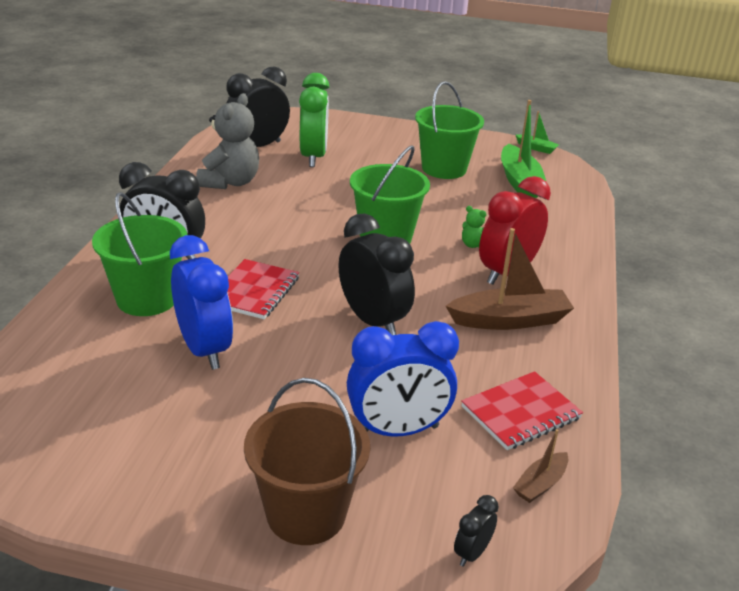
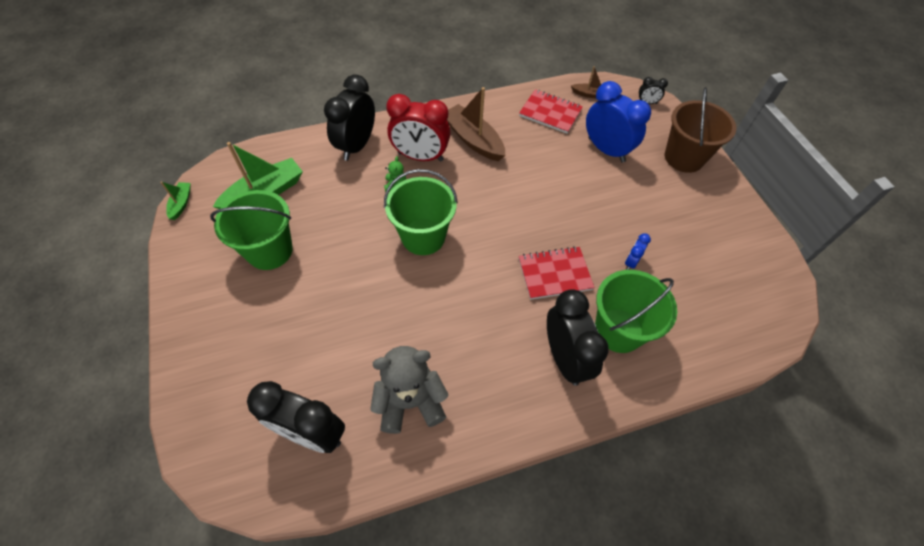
camera: 120 degrees left, 25 degrees up
(204, 349) = (631, 262): blue clock -> blue clock, size x0.45
(313, 157) = (307, 364): green clock -> none
(373, 321) = (529, 198): black clock -> black clock (357, 146)

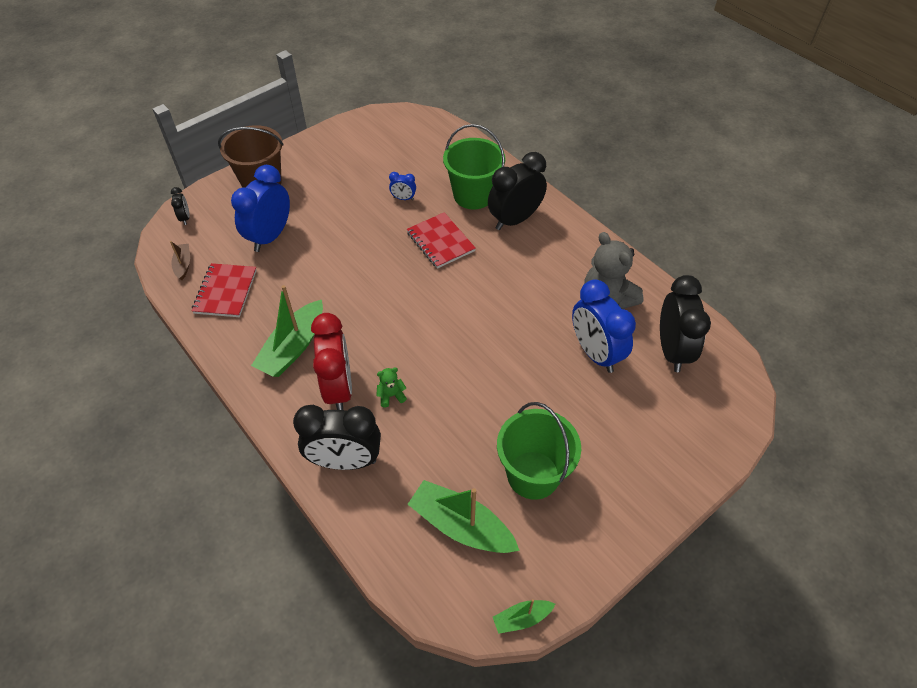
camera: 110 degrees left, 5 degrees down
(351, 353) = (595, 353): none -> blue clock
(423, 237) = (447, 346): green bucket -> none
(473, 140) = (293, 347): brown boat -> green boat

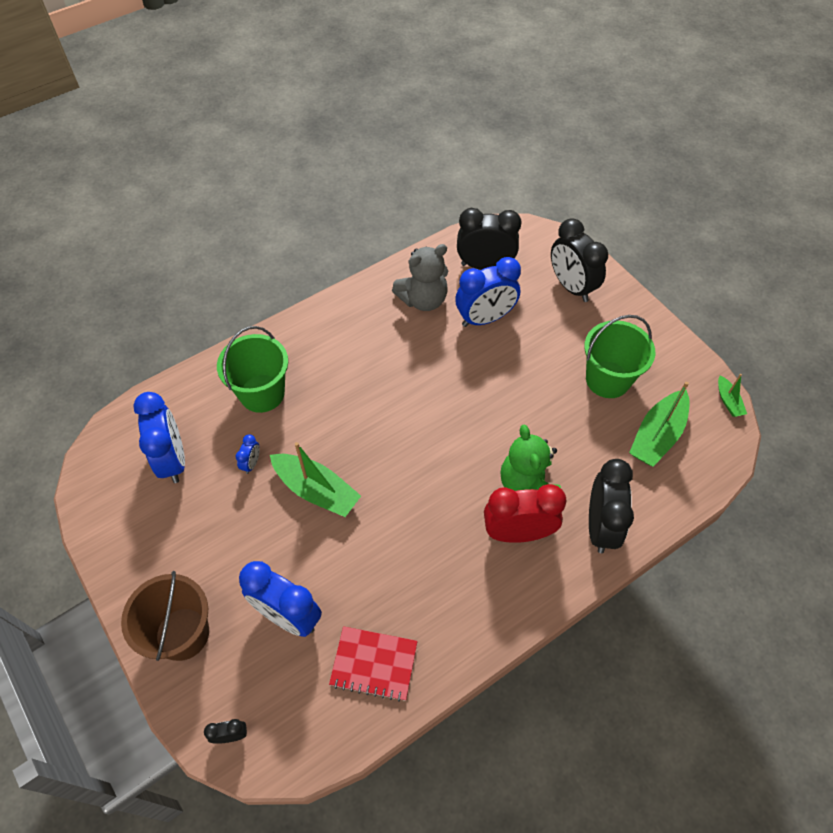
camera: 85 degrees left, 5 degrees up
(183, 265) = (320, 725): brown boat -> none
(293, 347) = (464, 580): green boat -> green boat (316, 490)
(391, 395) = (527, 484): green teddy bear -> green teddy bear, size x2.25
(404, 154) = (173, 460): none -> blue clock
(440, 242) = (328, 430): red notebook -> none
(515, 220) = (307, 359): black clock -> black clock (571, 287)

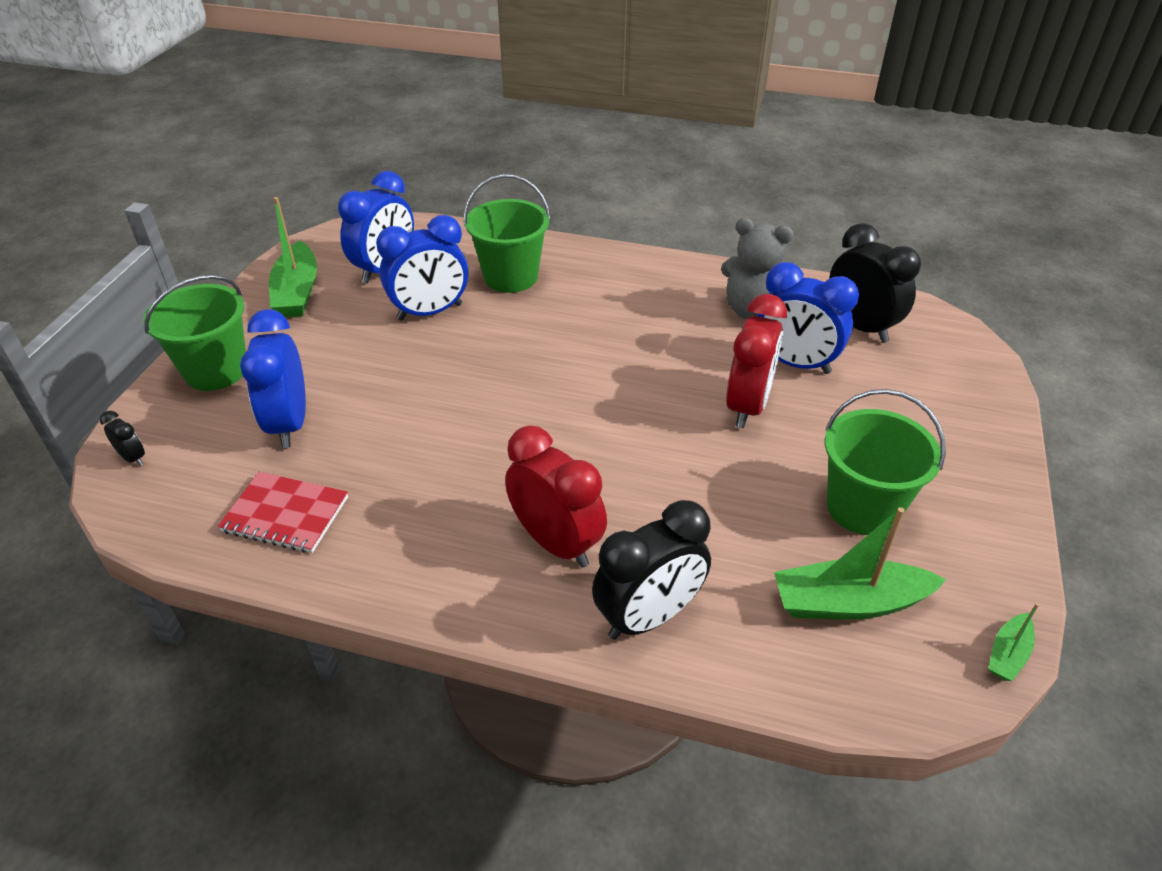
camera: 50 degrees right, 15 degrees down
(182, 633) = (216, 370): brown bucket -> green bucket
(251, 463) = (430, 312): blue clock -> blue clock, size x2.25
(316, 490) = (445, 365): green boat -> green boat (297, 292)
(374, 664) = (285, 514): red notebook -> red notebook turned 45 degrees counterclockwise
(496, 367) = (747, 406): none -> red clock
(527, 484) = (628, 516): green teddy bear -> none
(571, 287) = (941, 404): black clock -> none

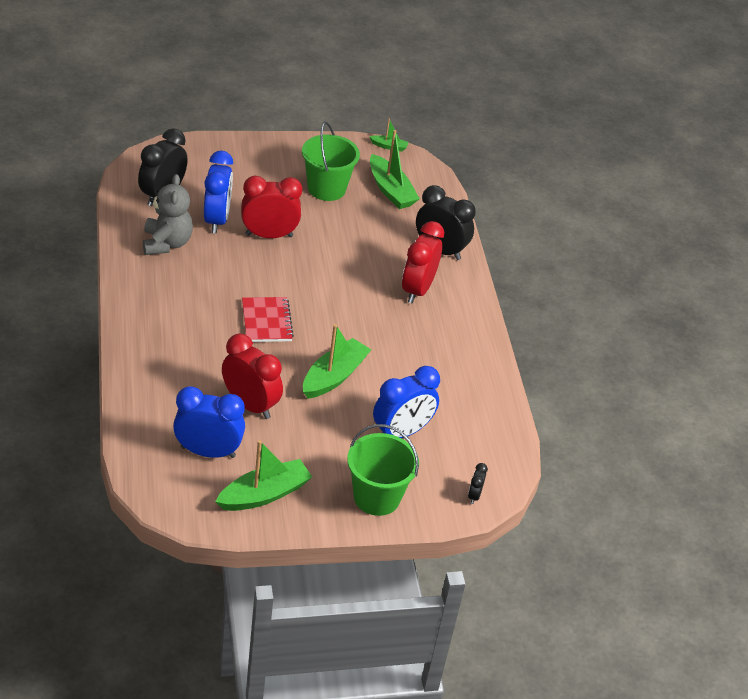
camera: 120 degrees left, 0 degrees up
(285, 514) = (467, 402): red notebook -> red notebook (266, 321)
(429, 391) = (334, 376): none -> green boat
(430, 312) = (250, 405): blue clock -> red clock
(510, 277) = (183, 373): green bucket -> none

